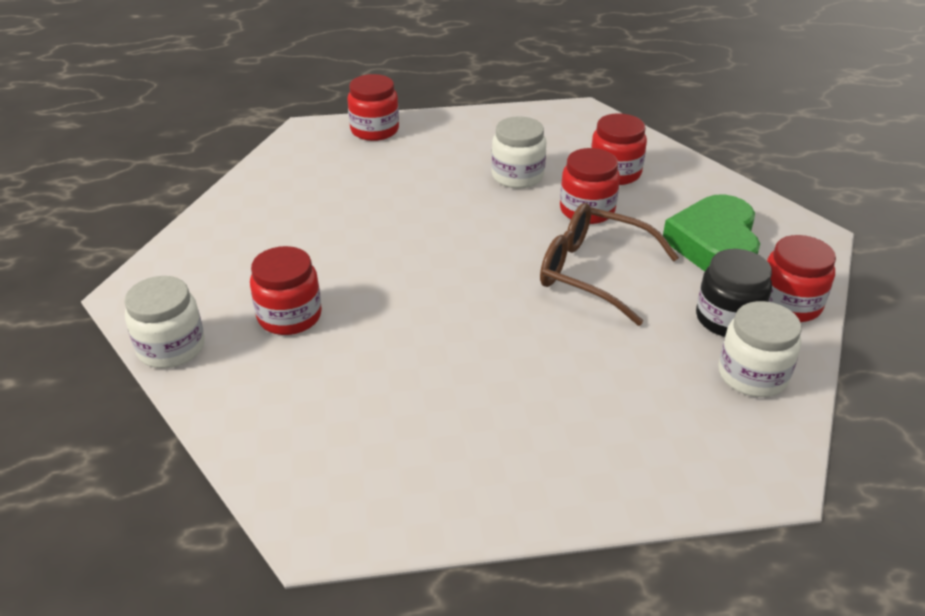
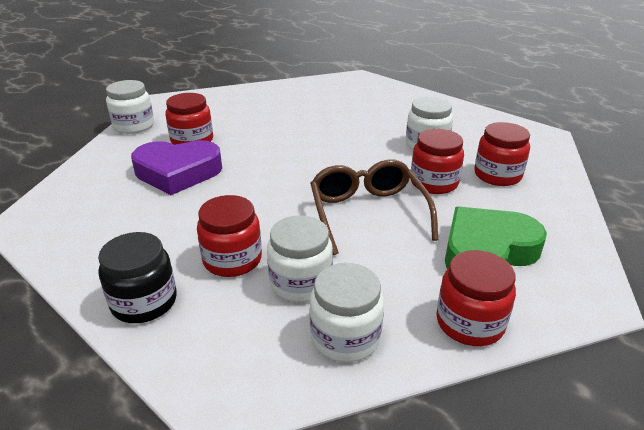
camera: 50 degrees right, 5 degrees down
(356, 359) = (178, 172): none -> purple heart
(374, 130) = (391, 91): red jar -> red jar (232, 259)
(659, 365) = (300, 283): none -> white jar
(727, 319) = (400, 295): black jar -> black jar (144, 302)

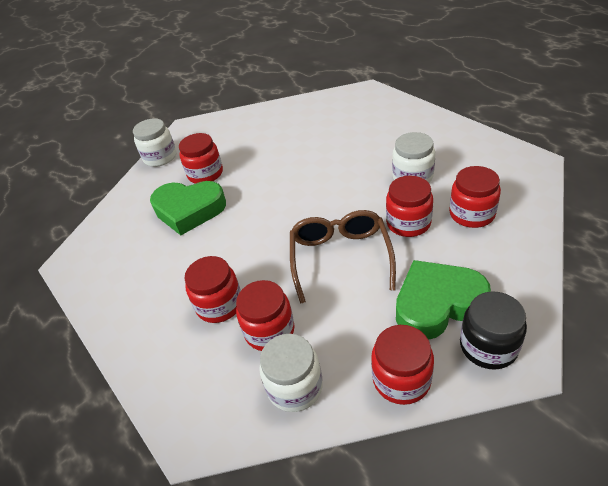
camera: 15 degrees right, 10 degrees up
(144, 302) = (148, 344): black jar -> black jar (488, 346)
(178, 172) = (189, 210): purple heart -> green heart
(300, 283) = (269, 331): white jar -> red jar

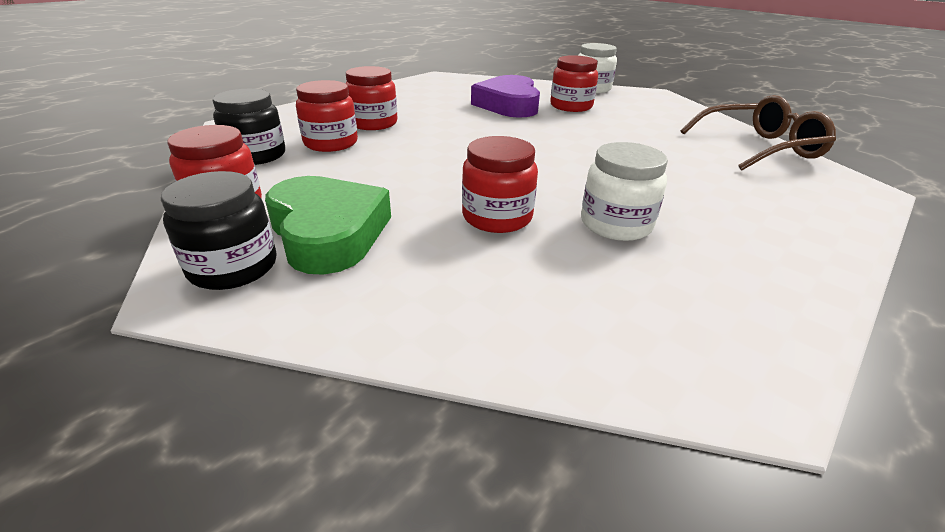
camera: 75 degrees right, 10 degrees down
(189, 210) = (508, 104): green heart -> purple heart
(295, 387) = (256, 155): white jar -> black jar
(340, 257) = (429, 173): brown glasses -> brown glasses (759, 147)
(471, 214) = (526, 276): red jar -> none

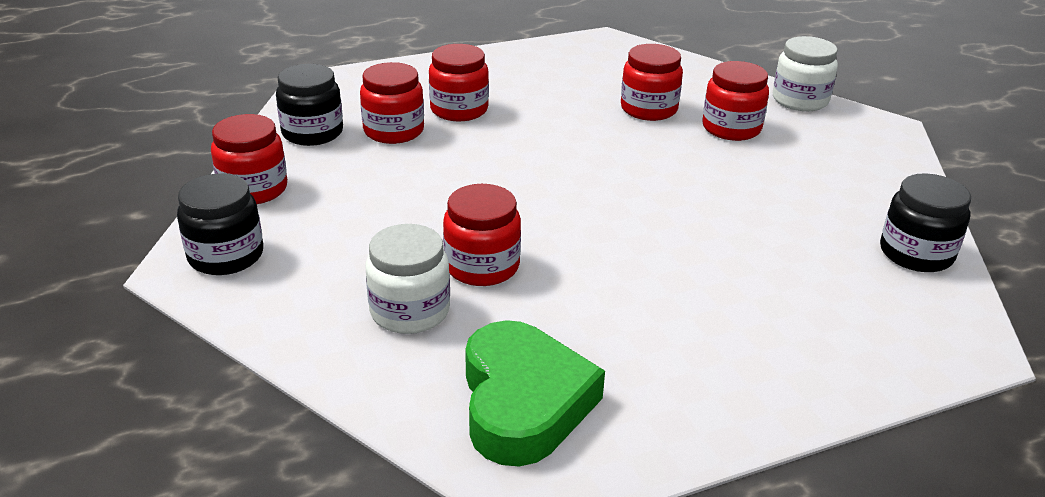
camera: 25 degrees right, 0 degrees up
(328, 232) = (318, 242): green heart -> green heart (523, 402)
(508, 104) = (649, 109): purple heart -> red jar
(616, 224) = (594, 307): white jar -> white jar (410, 311)
(759, 147) = (916, 253): brown glasses -> black jar

